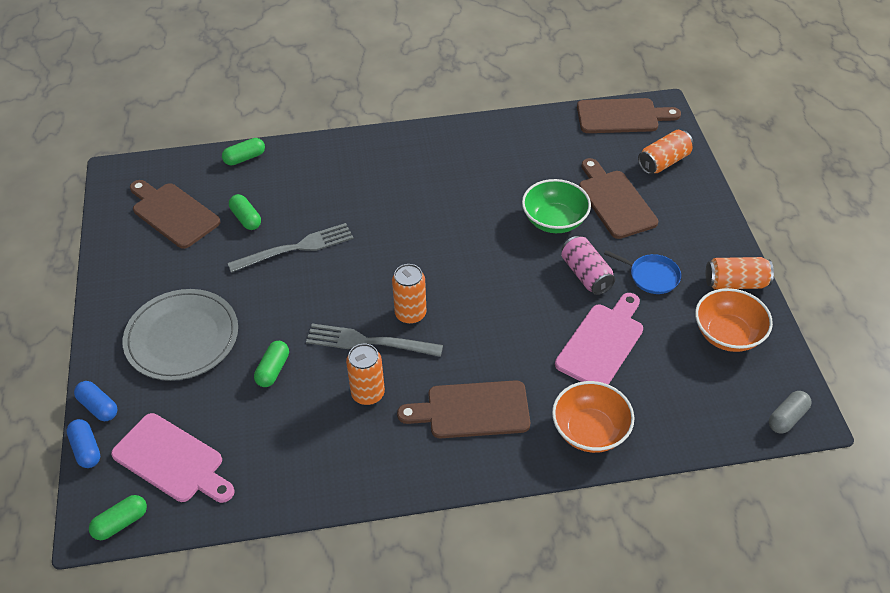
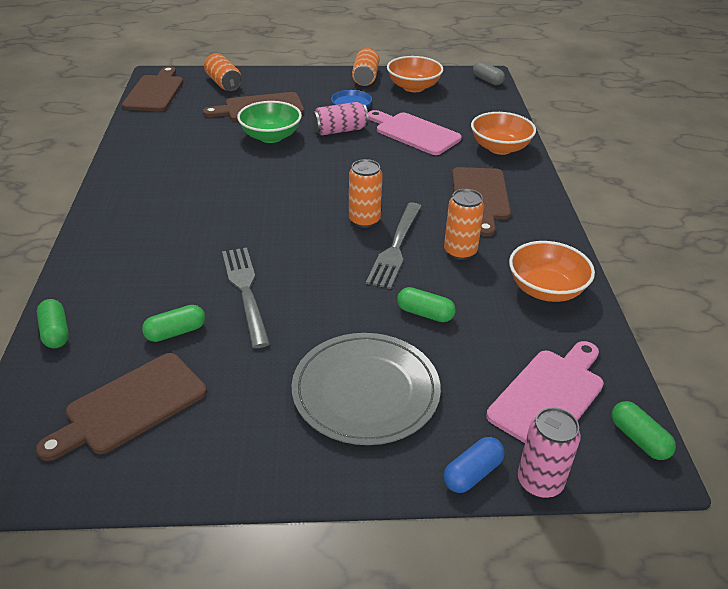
camera: 85 degrees left, 10 degrees down
(86, 449) = (540, 482): blue capsule -> pink can
(312, 466) = (546, 290): none -> orange bowl

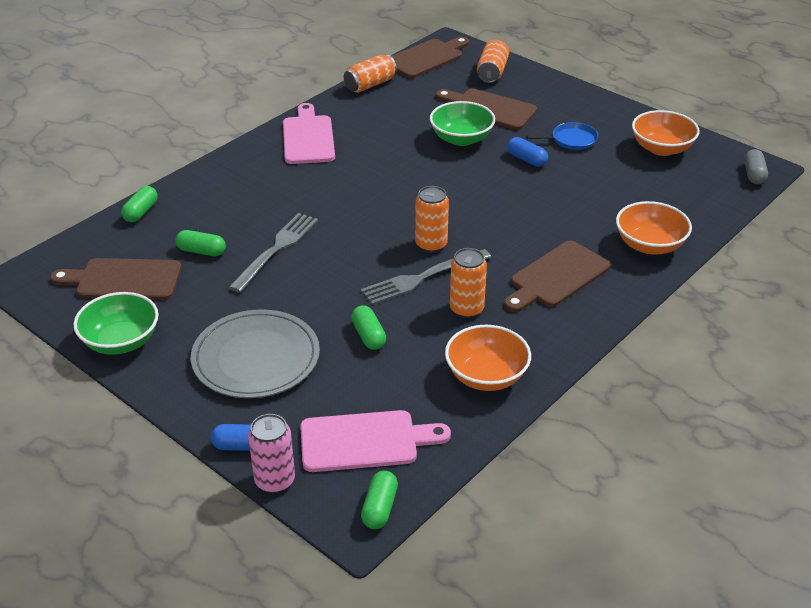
camera: 45 degrees right, 0 degrees up
(215, 465) = (121, 341): none -> green bowl
(340, 130) = (526, 159): pink can -> blue capsule
(365, 77) = (629, 119): orange can -> orange can (370, 84)
(414, 133) = (590, 192): pink cutting board -> pink cutting board (308, 137)

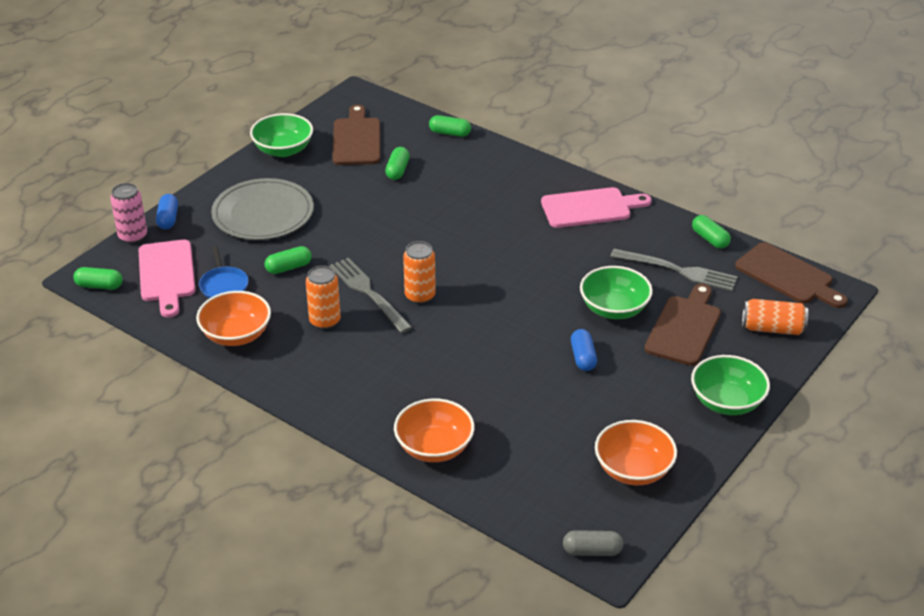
camera: 85 degrees right, 0 degrees up
(277, 249) = (404, 208): grey fork -> grey fork (679, 271)
(370, 84) = (710, 239): orange can -> green capsule
(526, 159) = (583, 357): blue capsule -> blue capsule turned 45 degrees counterclockwise
(556, 277) = (375, 378): brown cutting board -> none
(571, 140) = (633, 393): blue pan -> blue pan (223, 285)
(580, 101) = (727, 402): none -> green bowl

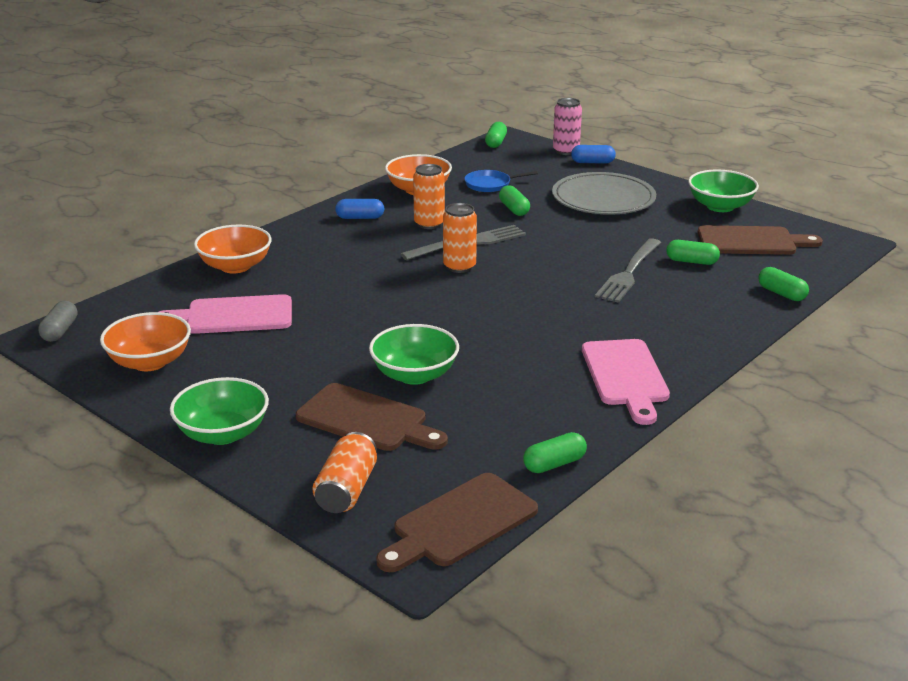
camera: 95 degrees right, 10 degrees down
(166, 274) = (508, 164): pink cutting board -> pink cutting board (233, 316)
(450, 133) = (781, 294): green capsule -> green capsule turned 60 degrees counterclockwise
(583, 357) = (334, 348): blue capsule -> blue capsule (360, 218)
(679, 271) = (483, 429): grey fork -> grey fork (628, 273)

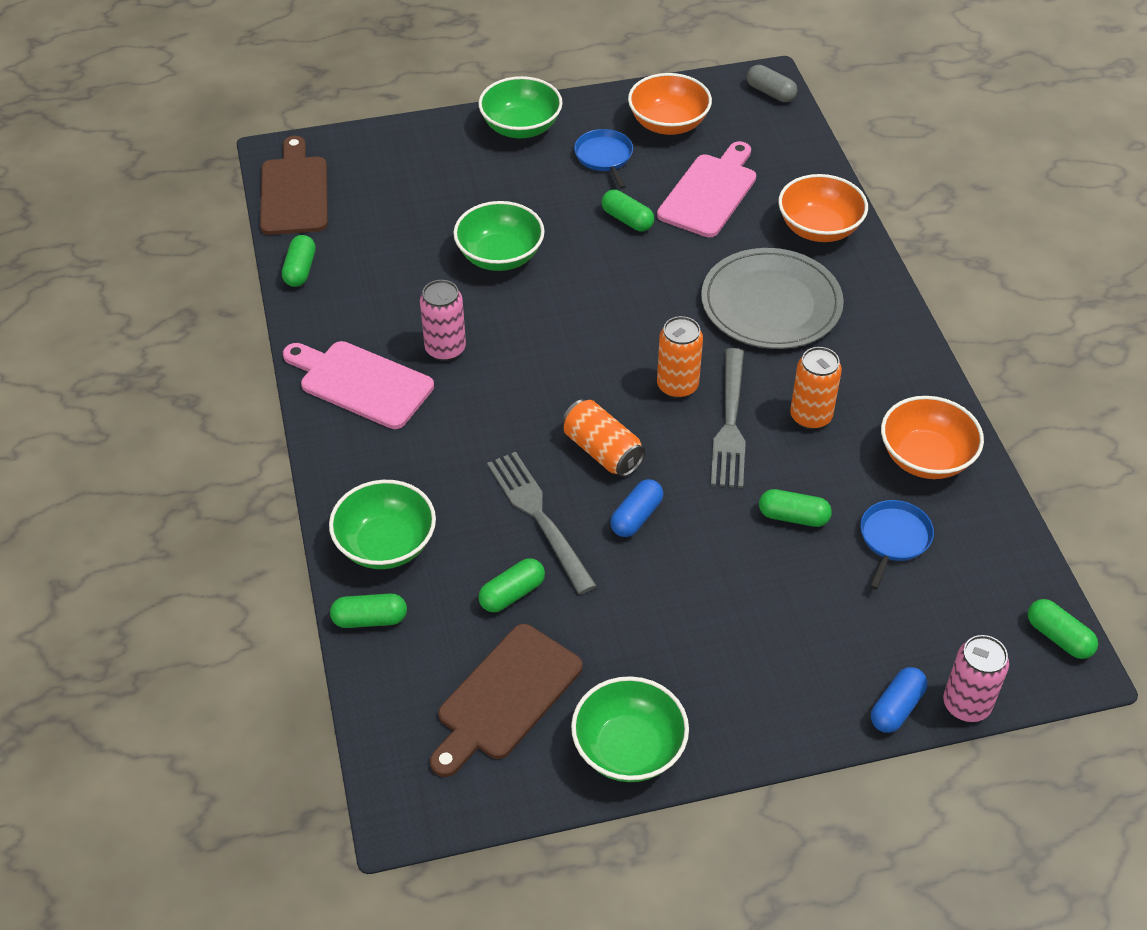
camera: 125 degrees right, 20 degrees up
(229, 375) = (604, 157): none -> blue pan
(305, 337) = (627, 220): none -> green capsule
(347, 490) = (388, 158): orange can -> orange can (602, 451)
(360, 218) = (875, 366): blue capsule -> blue capsule (636, 517)
(367, 420) = (462, 202): brown cutting board -> none
(544, 357) = (445, 349): none -> pink can
(603, 198) = (757, 632): grey plate -> grey plate (771, 303)
(729, 310) = (386, 544): none -> green bowl

